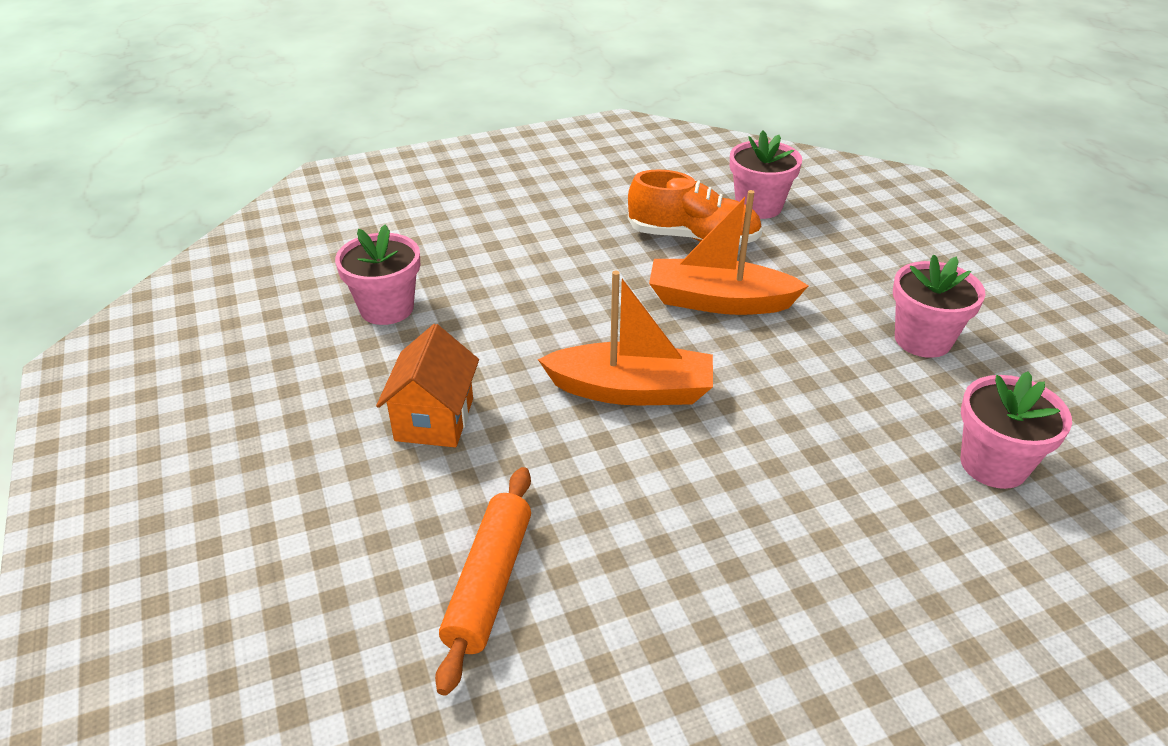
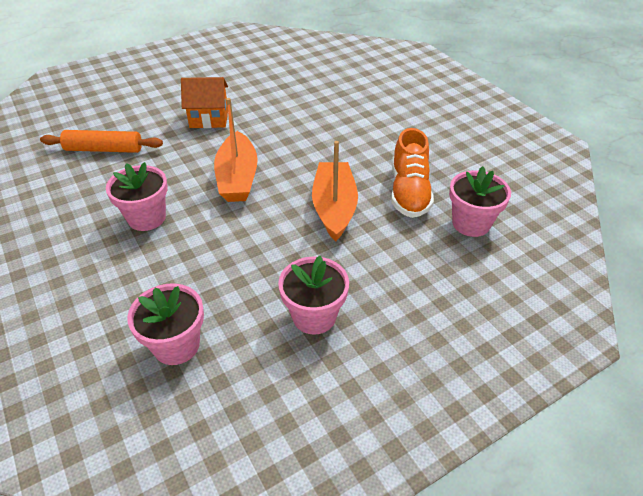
camera: 80 degrees right, 5 degrees up
(387, 308) = (294, 91): pink flower pot -> pink flower pot (147, 218)

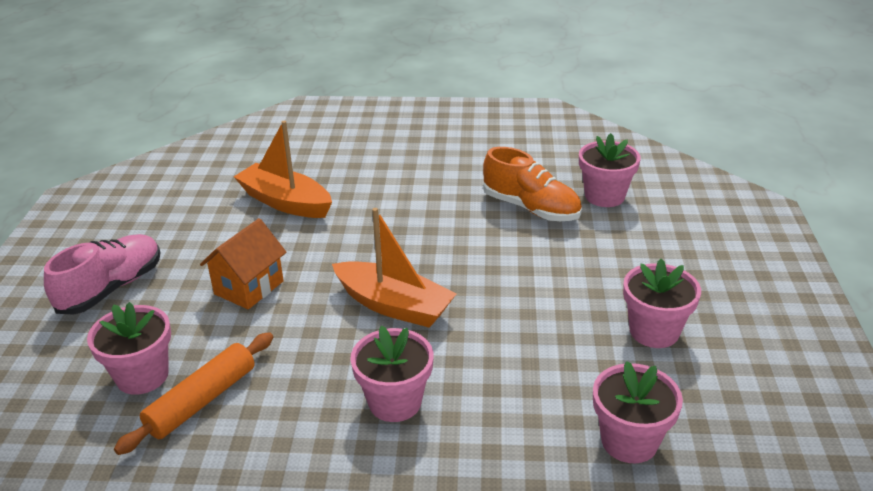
camera: 55 degrees left, 10 degrees down
(111, 122) = (142, 376): none -> pink flower pot
(172, 79) = (112, 288): none -> pink shoe
(334, 208) = (511, 260): orange boat -> orange boat (285, 202)

